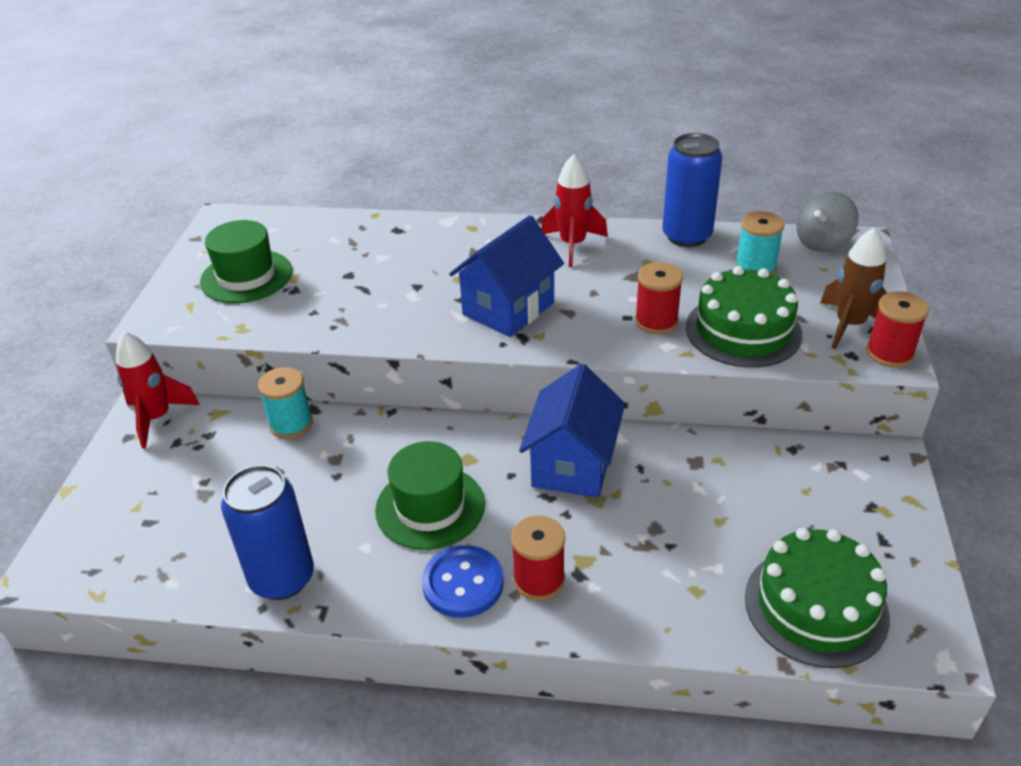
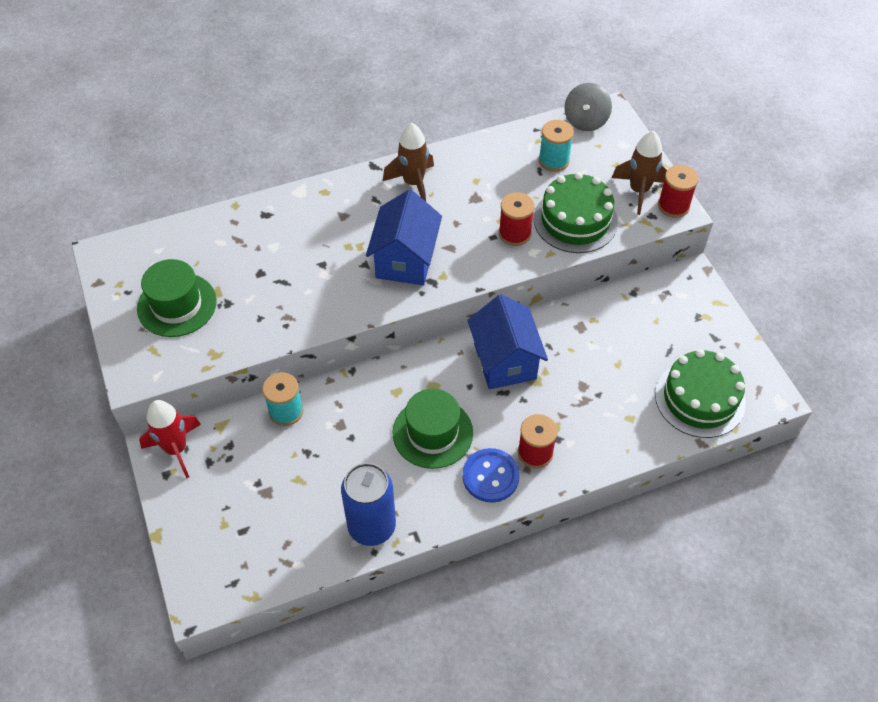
camera: 30 degrees left, 15 degrees up
(572, 245) = (413, 183): red rocket -> brown rocket
(686, 236) = (490, 146): blue can -> none

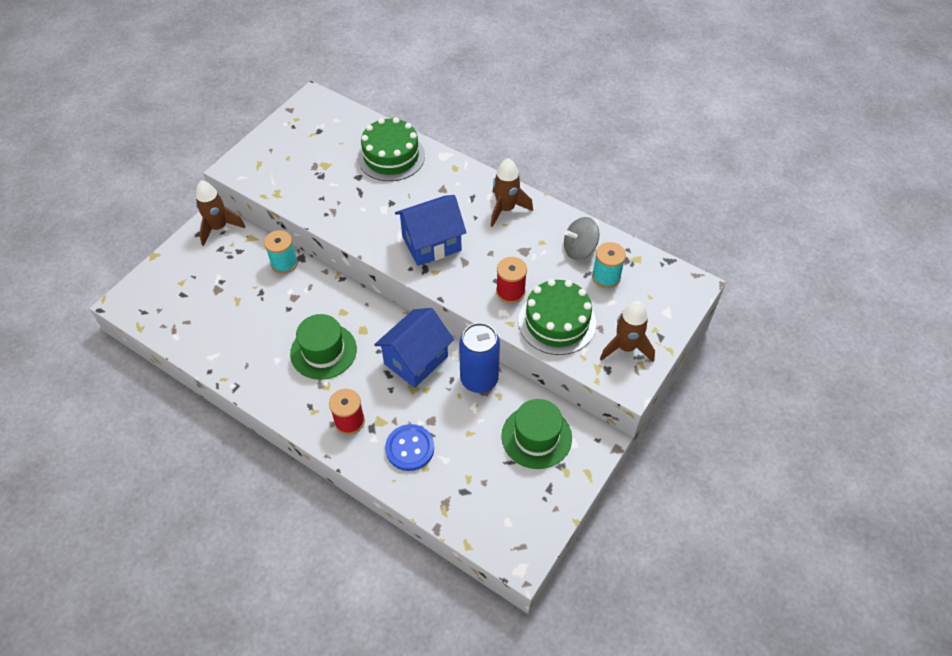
camera: 55 degrees right, 0 degrees up
(176, 449) = (219, 227): red rocket -> brown rocket
(177, 305) = (301, 154): green hat -> green hat (536, 437)
(372, 526) = (227, 359): blue can -> blue can (479, 379)
(490, 476) = (311, 405): blue button -> blue button (410, 448)
(585, 121) = (668, 275): grey spinning top -> grey spinning top (579, 249)
(673, 206) = (631, 379): red spool -> none
(700, 398) = (479, 507): green cake -> green cake (391, 156)

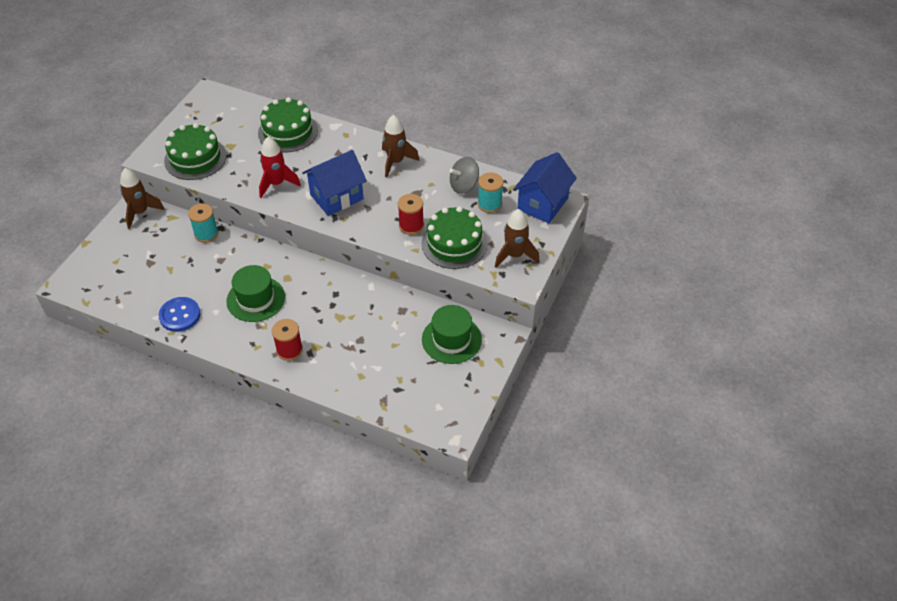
camera: 10 degrees left, 5 degrees down
(284, 175) = (195, 158): none -> green cake
(367, 218) = (276, 184): none -> red rocket
(410, 448) = (345, 363): blue button -> blue button (180, 315)
(416, 360) = (338, 295): blue house -> blue house (542, 204)
(479, 379) = (395, 302): blue can -> none

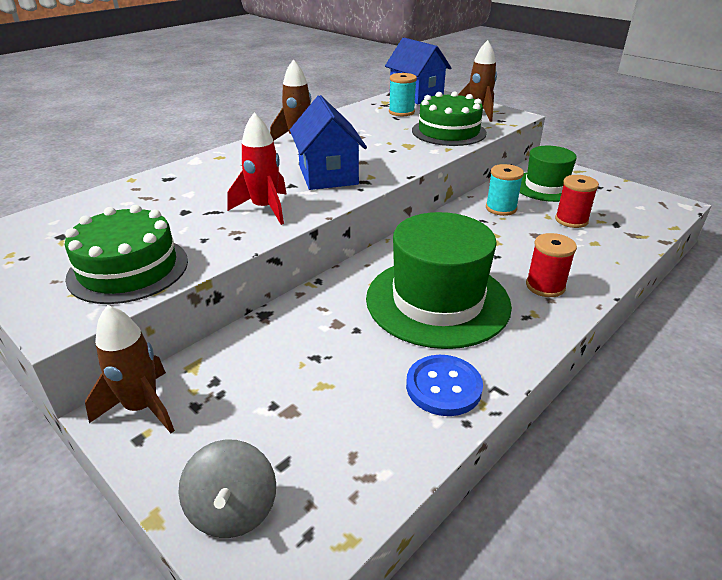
camera: 70 degrees left, 15 degrees down
(206, 234) = (267, 330): turquoise spool -> turquoise spool (501, 208)
(255, 299) = (437, 301): green hat -> green hat, size x1.57
(288, 132) = (167, 188): green cake -> none
(411, 226) = (409, 145): red spool -> red spool (571, 220)
(464, 185) = (366, 117): grey spinning top -> grey spinning top (233, 509)

